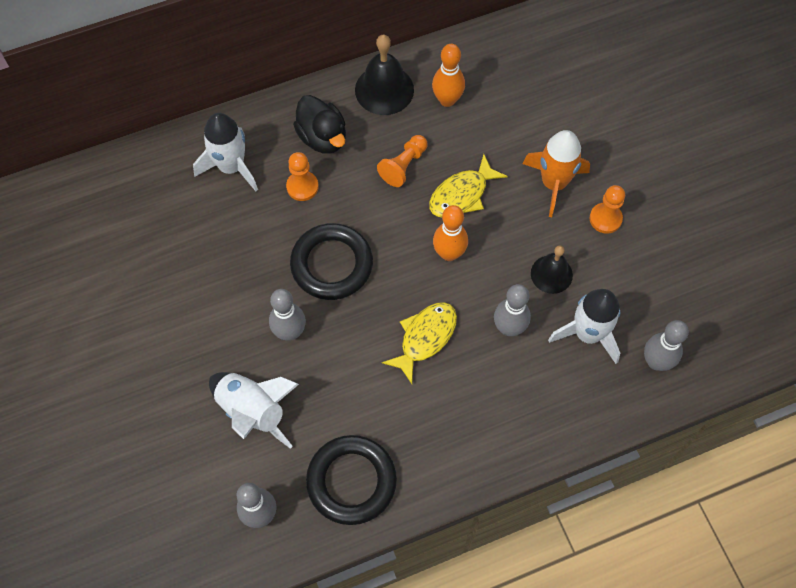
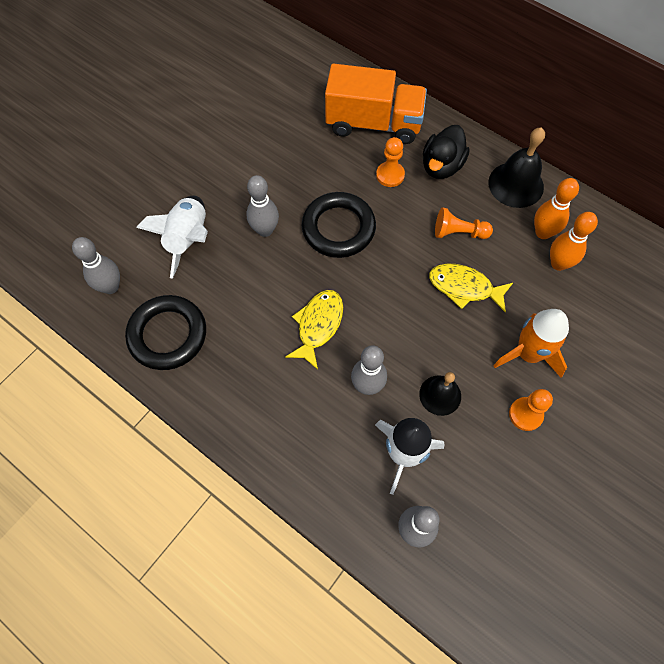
camera: 60 degrees right, 0 degrees up
(231, 167) = (374, 123): white rocket -> orange truck
(425, 338) = (318, 325): yellow fish -> yellow fish turned 75 degrees counterclockwise
(449, 253) = (404, 305): orange bowling pin -> orange bowling pin (558, 263)

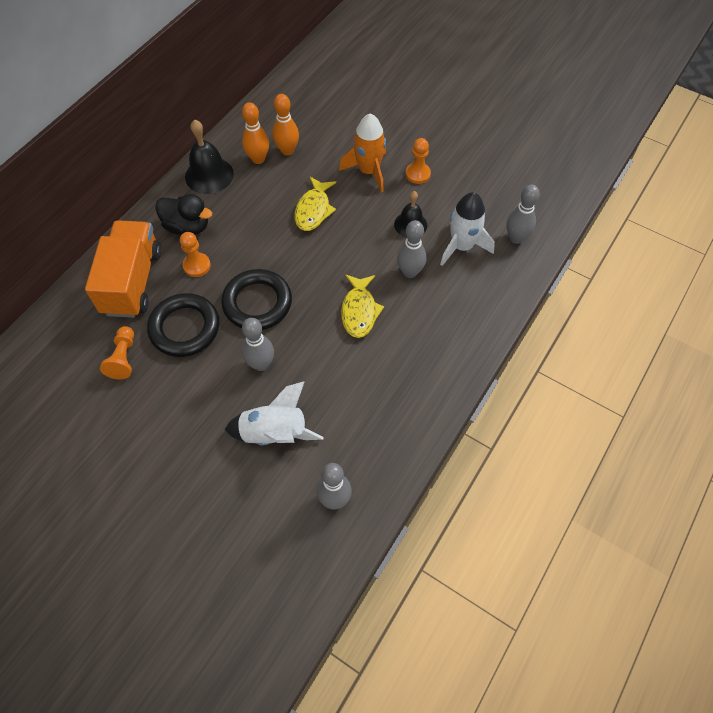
camera: 95 degrees left, 5 degrees down
(168, 335) = (382, 434): black ring -> black ring (185, 328)
(318, 325) = (359, 311): yellow fish -> yellow fish turned 105 degrees counterclockwise
(459, 232) = (260, 214): orange pawn -> orange pawn (123, 358)

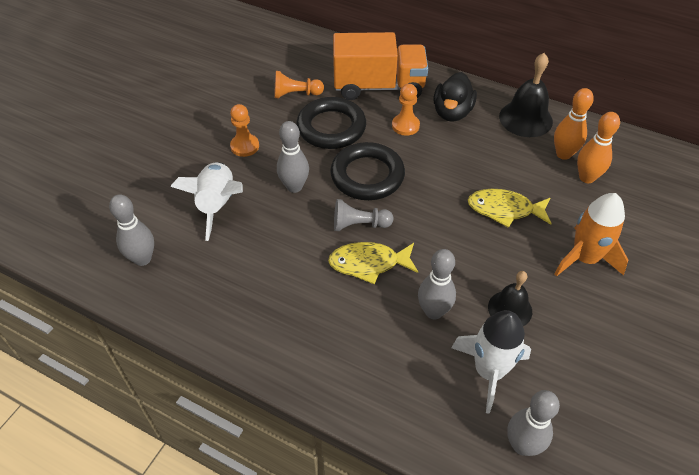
camera: 85 degrees right, 10 degrees down
(316, 314) = (359, 225): none -> grey pawn
(417, 174) = (600, 314): orange pawn -> orange pawn (245, 146)

